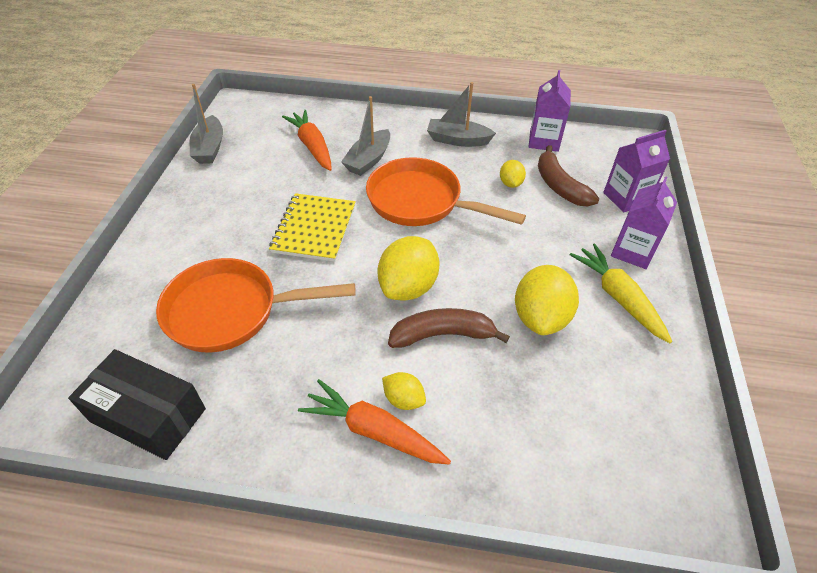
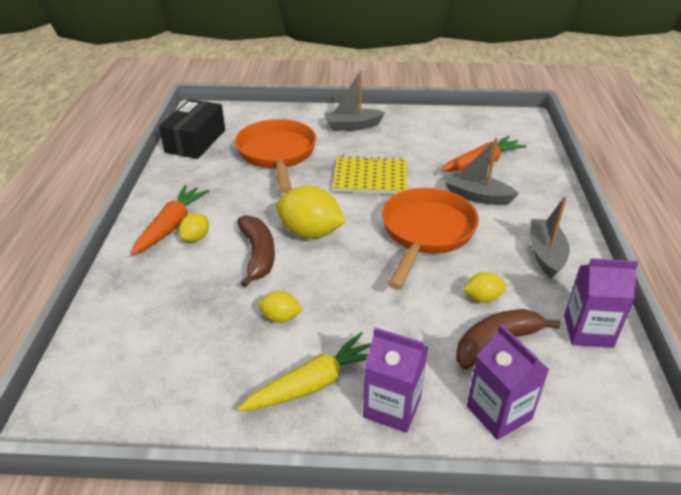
camera: 85 degrees right, 10 degrees down
(209, 148) = (453, 116): grey boat -> grey boat (352, 126)
(540, 317) = (280, 317): yellow lemon -> yellow lemon, size x0.52

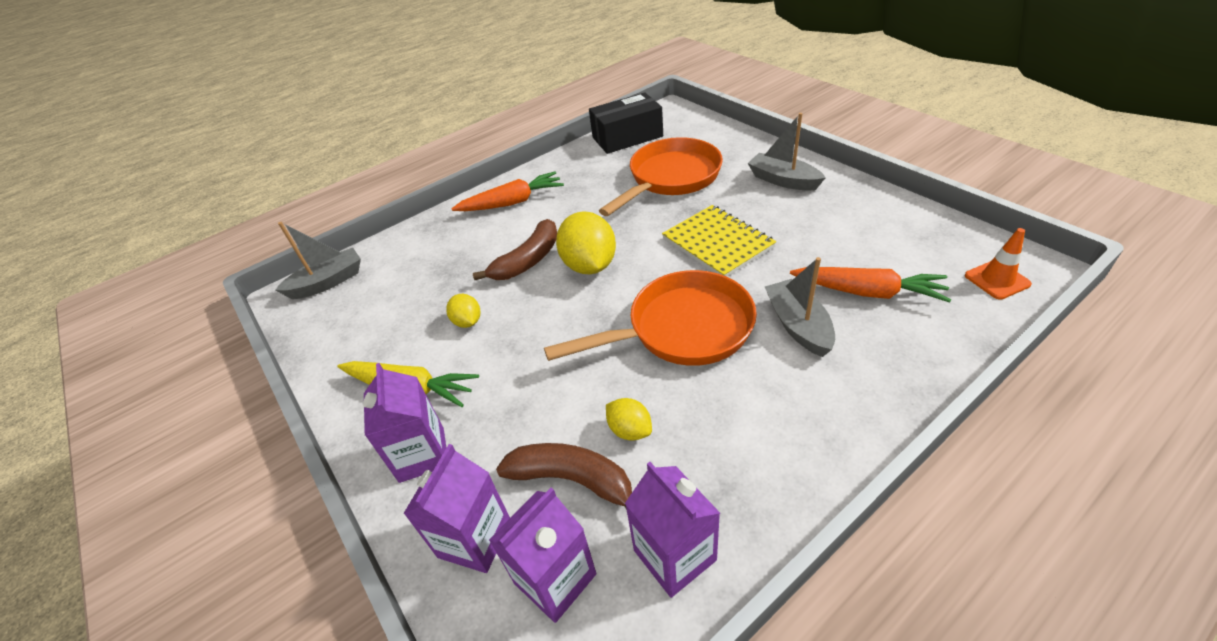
camera: 55 degrees right, 5 degrees up
(196, 238) = (512, 221): yellow lemon -> none
(522, 130) = (997, 280): none -> orange traffic cone
(545, 254) = (770, 440): grey boat -> grey boat (328, 282)
(562, 388) = (555, 578): none -> purple carton

